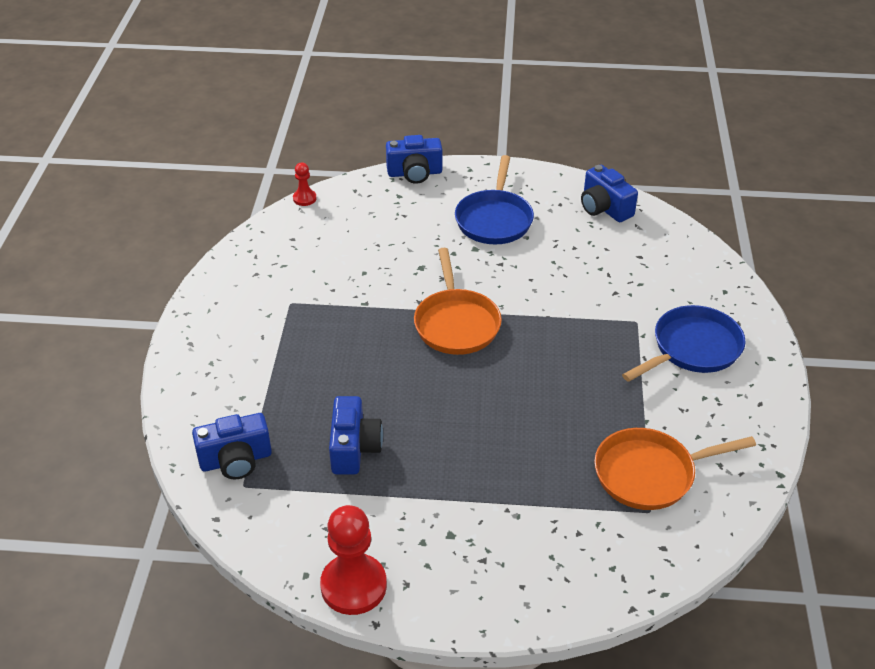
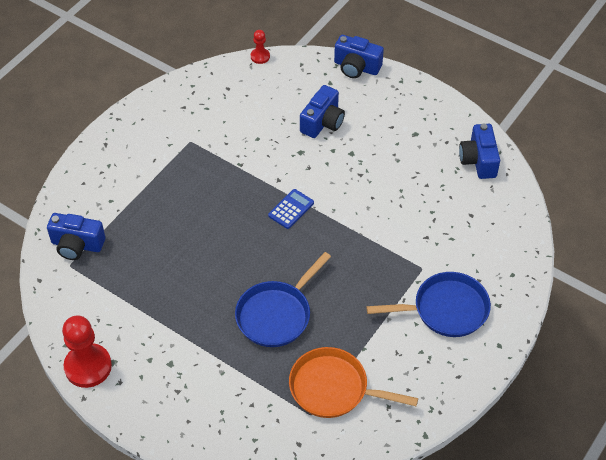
camera: 30 degrees right, 10 degrees up
(354, 448) = (154, 272): blue camera -> blue camera (322, 122)
(456, 323) = (291, 209): orange pan -> blue calculator
(494, 219) = (385, 134): blue pan -> blue pan (277, 314)

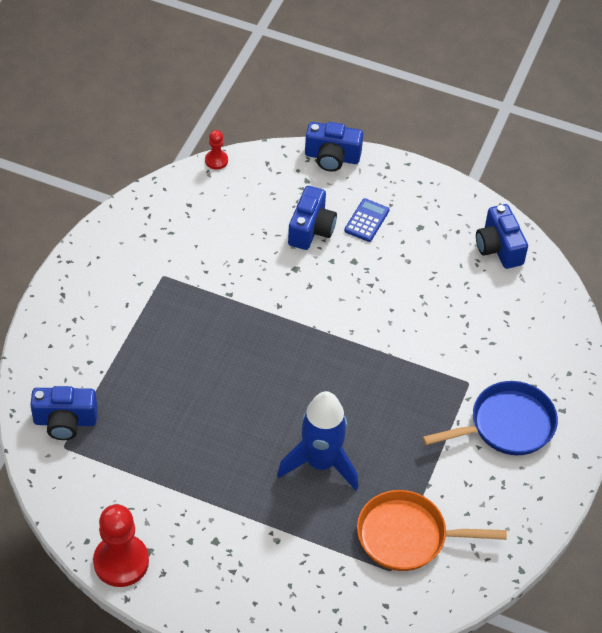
camera: 15 degrees left, 0 degrees up
(277, 314) = (321, 463): blue pan -> blue rocket
(291, 209) = (303, 338): blue calculator -> blue calculator (366, 220)

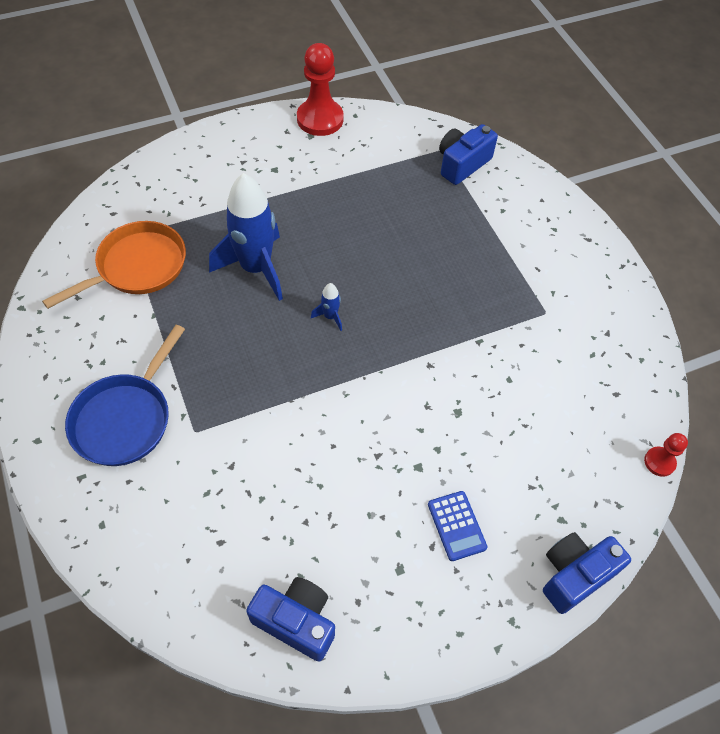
camera: 135 degrees right, 5 degrees up
(307, 385) = (330, 316): none -> blue rocket
(311, 229) = (492, 466): blue camera -> none

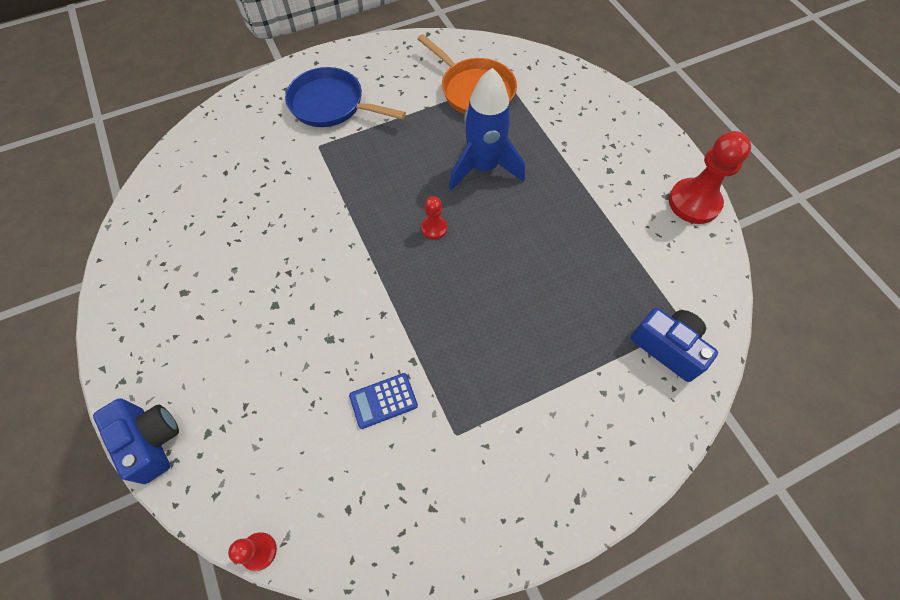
camera: 90 degrees right, 5 degrees up
(296, 621) = (156, 224): blue camera -> none
(330, 316) = (434, 228): blue rocket -> red pawn
(456, 526) = (214, 337): blue calculator -> blue calculator (383, 401)

